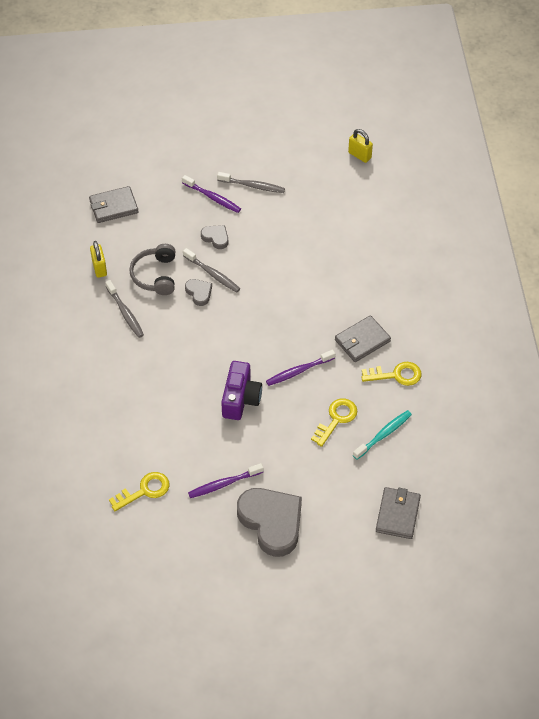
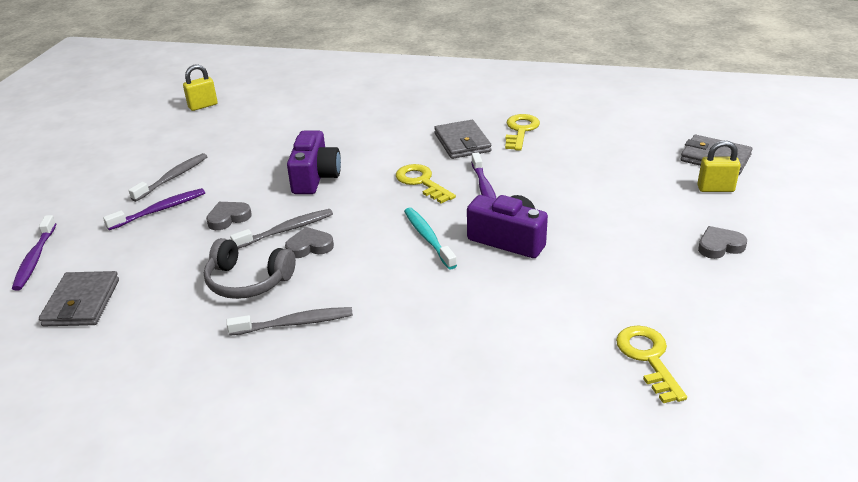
camera: 70 degrees left, 20 degrees down
(99, 268) = (186, 337): yellow padlock -> yellow padlock (715, 189)
(224, 484) = (649, 276): purple toothbrush -> purple toothbrush (35, 258)
(271, 522) = (719, 246): grey heart -> grey heart, size x0.46
(280, 266) = (315, 177): none -> purple camera
(336, 419) = (568, 175): yellow key -> yellow key (421, 182)
(383, 434) = (601, 150): turquoise toothbrush -> turquoise toothbrush (428, 238)

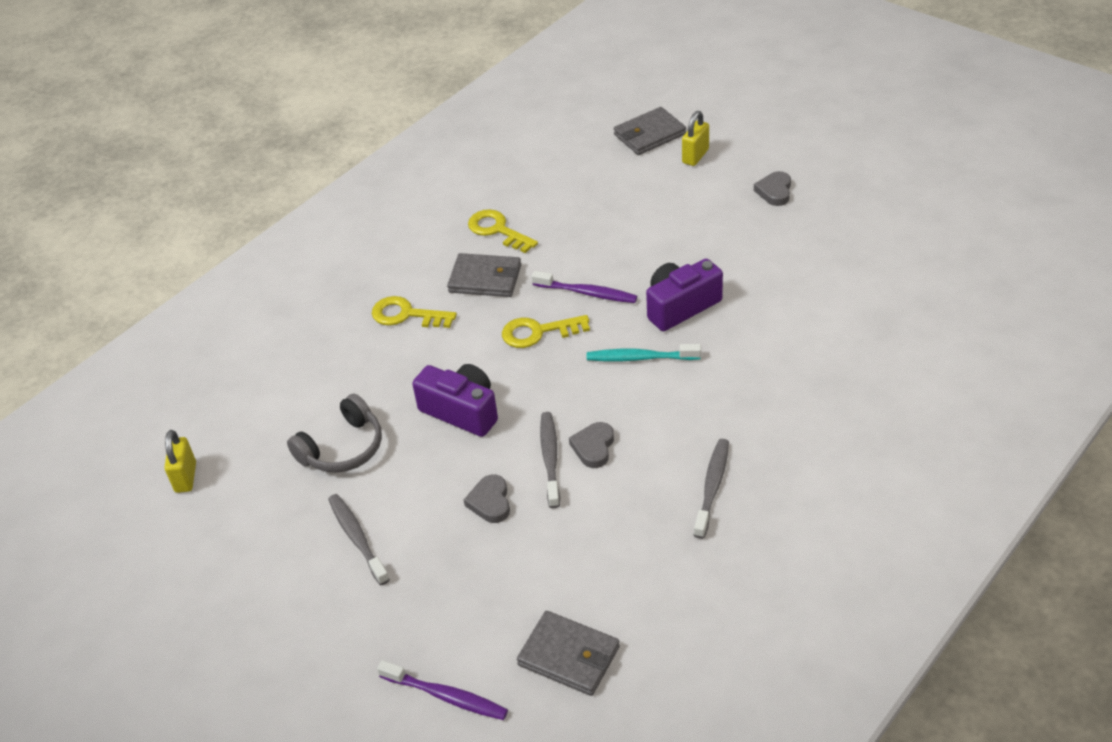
camera: 60 degrees left, 10 degrees up
(159, 210) = (425, 561): purple toothbrush -> none
(248, 281) = (622, 508): grey headphones -> grey headphones (343, 448)
(648, 358) = (882, 288): yellow key -> yellow key (406, 315)

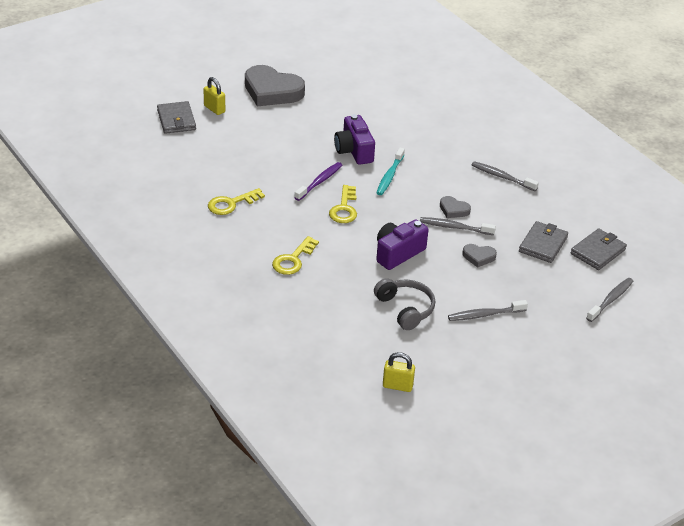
camera: 80 degrees left, 5 degrees down
(446, 696) = (610, 300): purple toothbrush -> grey toothbrush
(485, 279) = (278, 219): grey wallet -> grey wallet (543, 244)
(774, 191) = (272, 91): grey heart -> grey heart, size x2.19

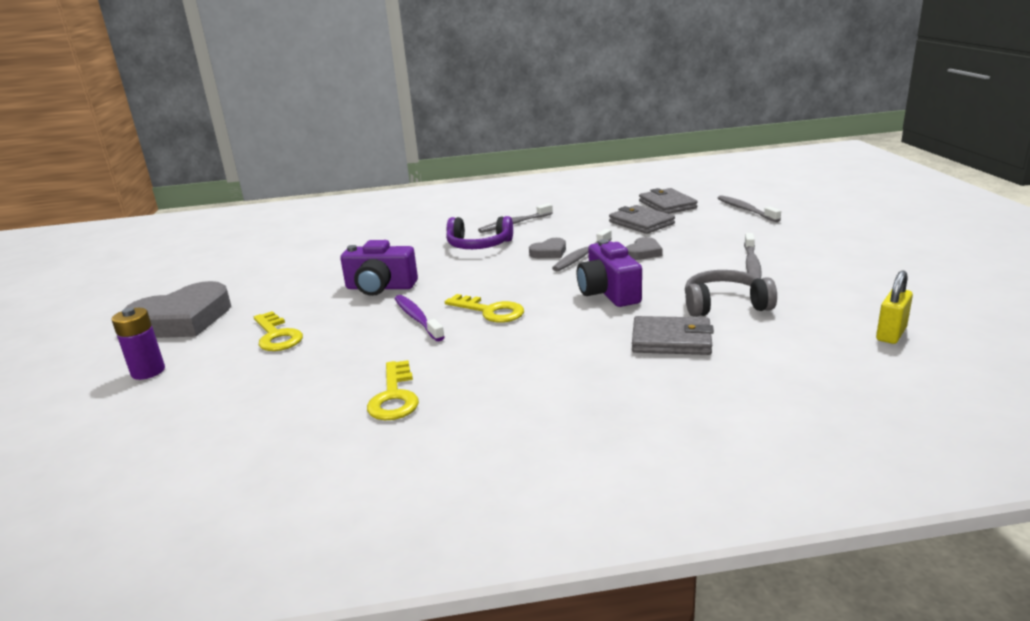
camera: 60 degrees left, 15 degrees down
(176, 120) = (118, 412): grey wallet -> grey wallet (671, 340)
(214, 109) = (148, 371): yellow padlock -> purple battery
(293, 260) = (574, 366): yellow key -> yellow key (277, 336)
(389, 176) = (453, 275): turquoise toothbrush -> none
(448, 171) = (479, 245): none -> purple headphones

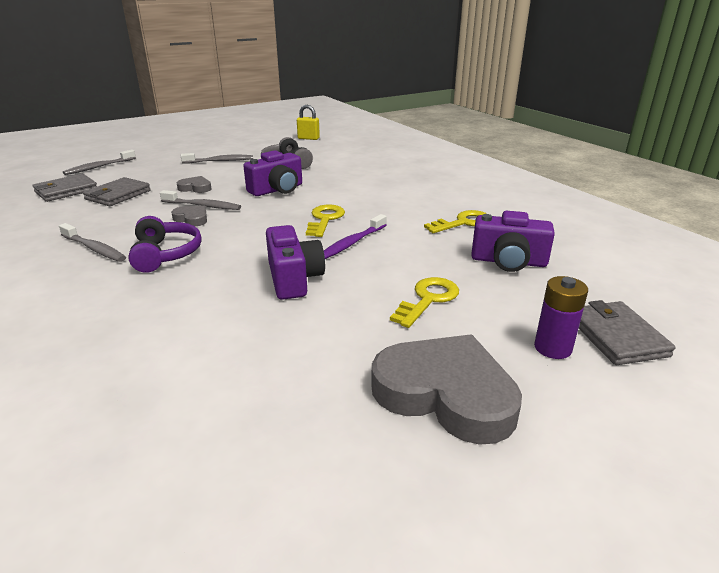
camera: 115 degrees left, 5 degrees up
(275, 397) = (508, 261): none -> purple camera
(671, 340) = (339, 170): grey wallet -> grey wallet (616, 336)

